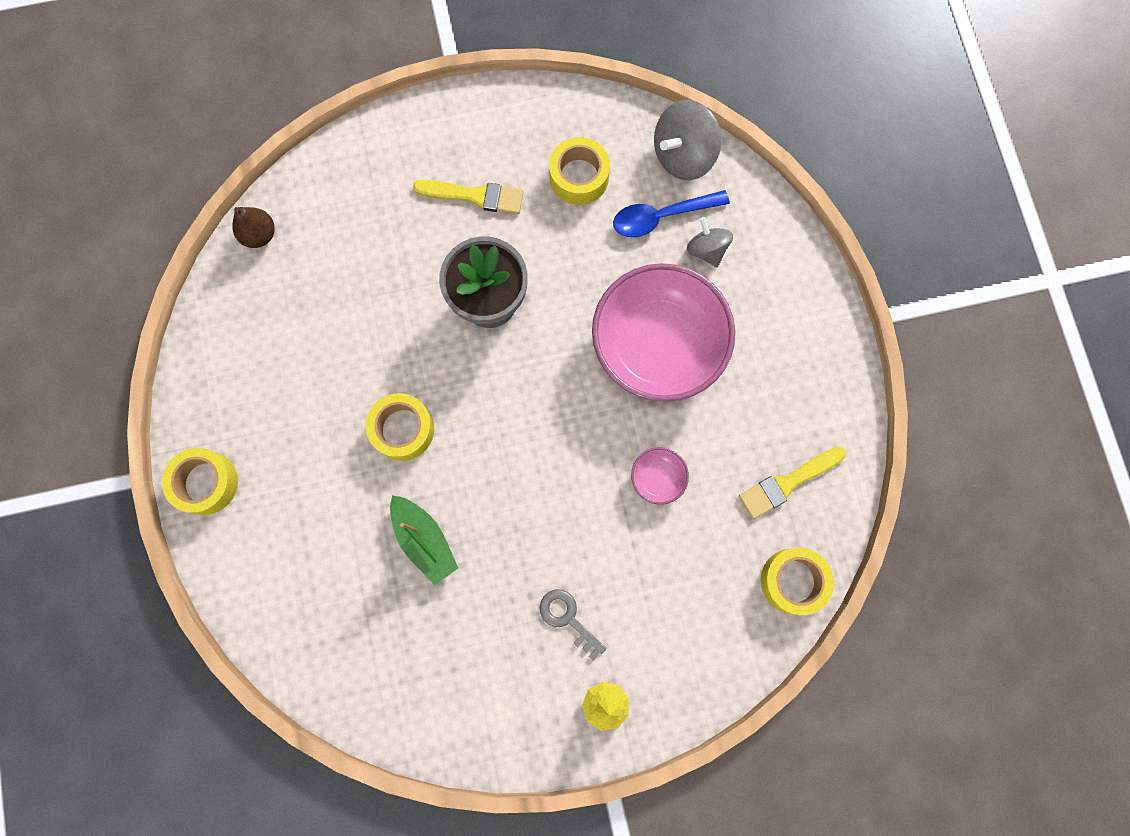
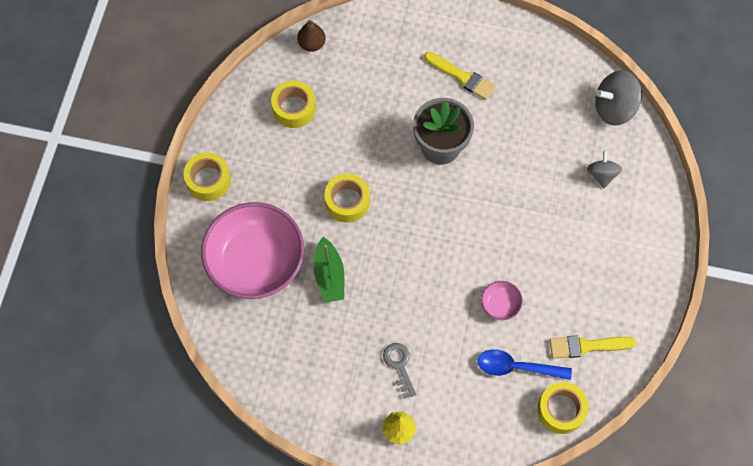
camera: 25 degrees right, 10 degrees down
(579, 177) = (537, 93): yellow tape -> yellow tape (294, 108)
(658, 345) = (540, 221): pink bowl -> pink bowl (256, 262)
(662, 216) = (581, 141): blue spoon -> blue spoon (517, 367)

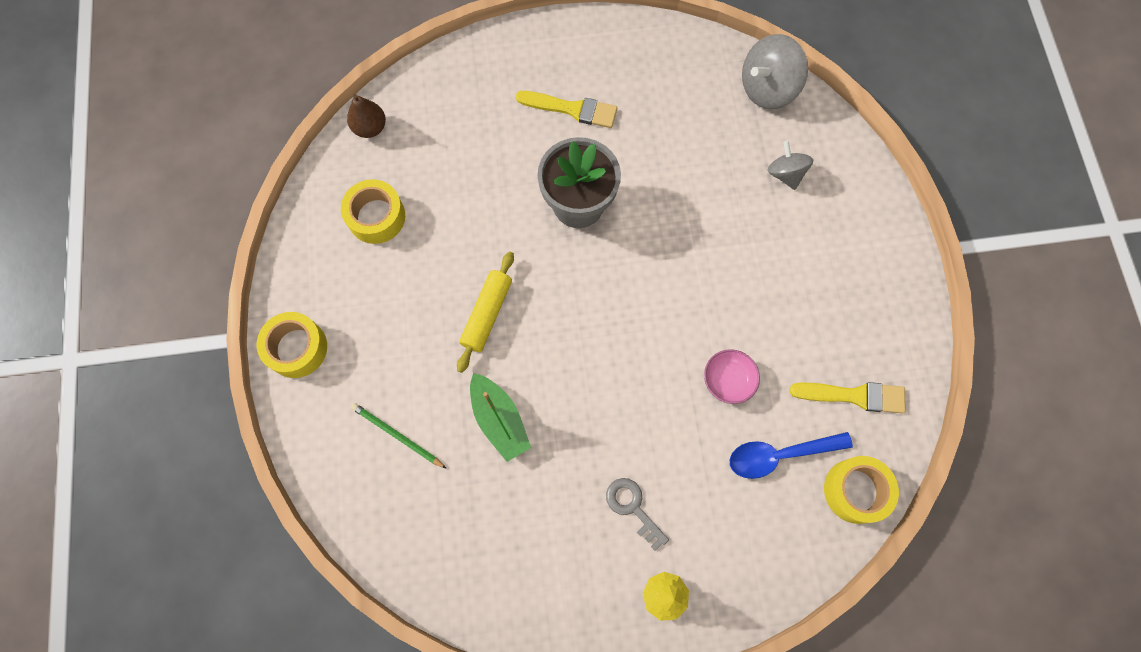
camera: 20 degrees left, 5 degrees up
(256, 262) = (397, 435): pink bowl -> green pencil
(347, 201) = (487, 314): yellow tape -> yellow rolling pin
(587, 346) = (854, 396): yellow brush -> yellow brush turned 150 degrees counterclockwise

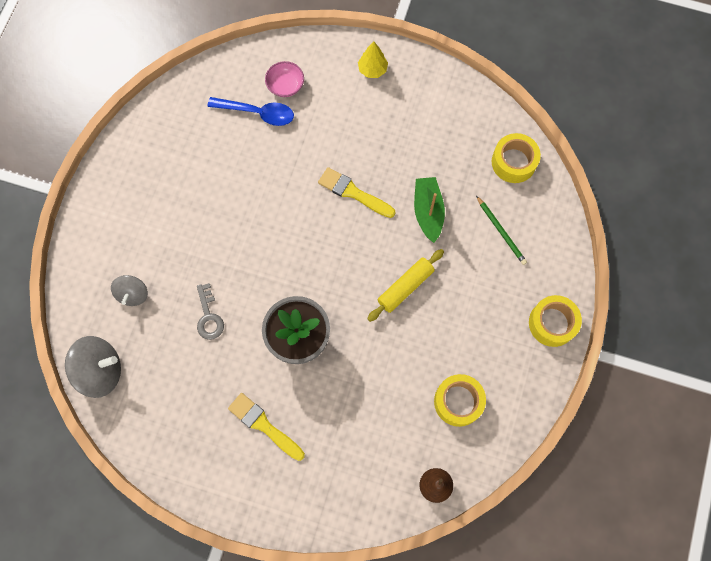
camera: 155 degrees left, 0 degrees up
(633, 508) = (366, 123): grey key -> grey key (209, 316)
(728, 380) = (263, 170): pink bowl -> pink bowl (285, 85)
(854, 396) = (188, 126): yellow brush -> yellow brush (353, 192)
(855, 491) = (224, 74): yellow tape -> yellow tape (513, 162)

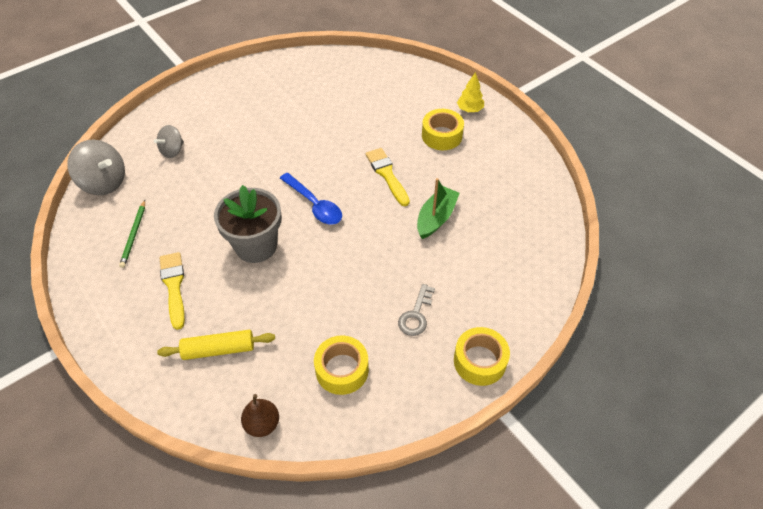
camera: 35 degrees right, 20 degrees down
(209, 316) = (208, 192): grey key -> grey key (416, 315)
(257, 113) = (360, 94): blue spoon -> blue spoon (314, 204)
(285, 85) = (395, 88): pink bowl -> none
(405, 287) = (372, 258): yellow rolling pin -> yellow rolling pin (219, 349)
(501, 231) = (488, 265): green pencil -> green pencil (134, 235)
(513, 162) = (539, 223): yellow tape -> yellow tape (442, 135)

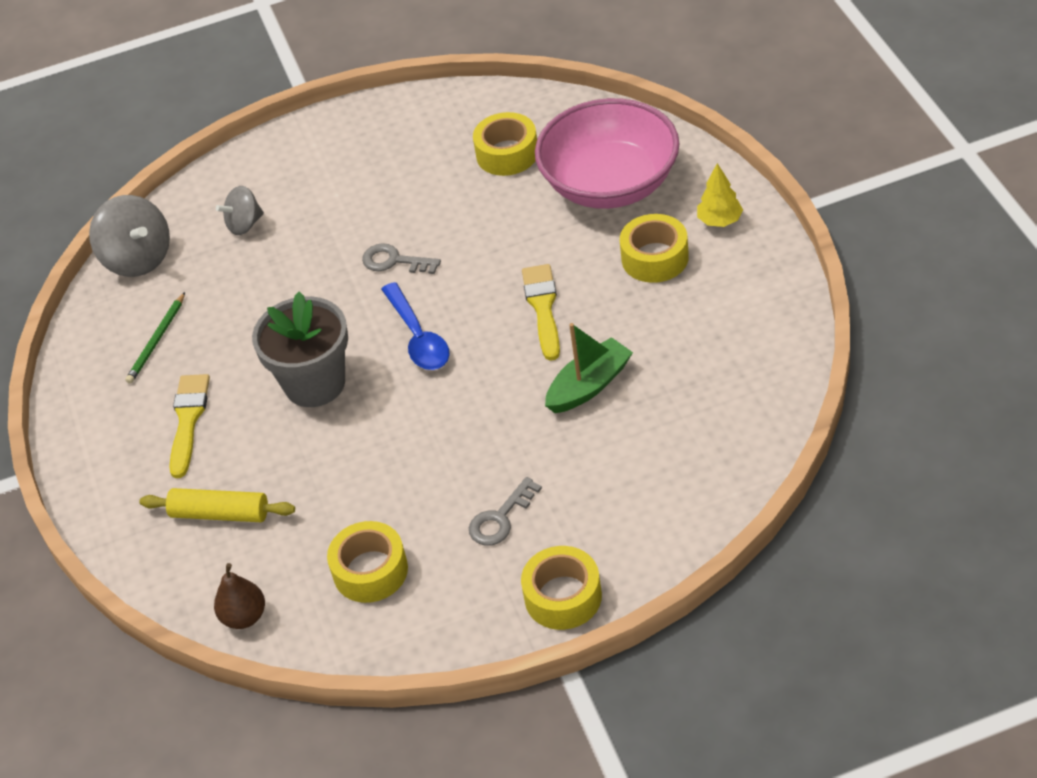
camera: 25 degrees right, 5 degrees down
(281, 160) = (394, 261): none -> grey key
(327, 88) = (507, 154): none -> yellow tape
(397, 97) = (610, 184): none -> pink bowl

